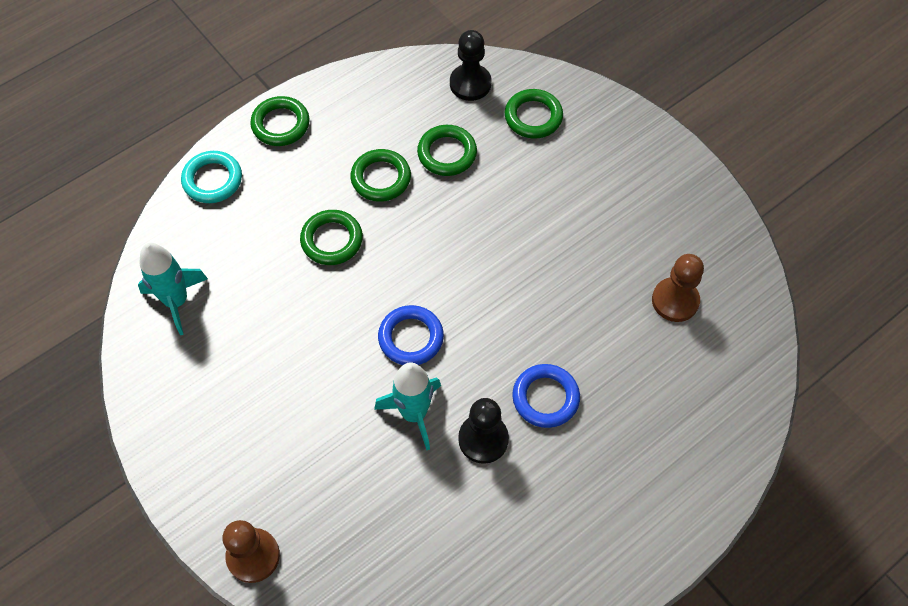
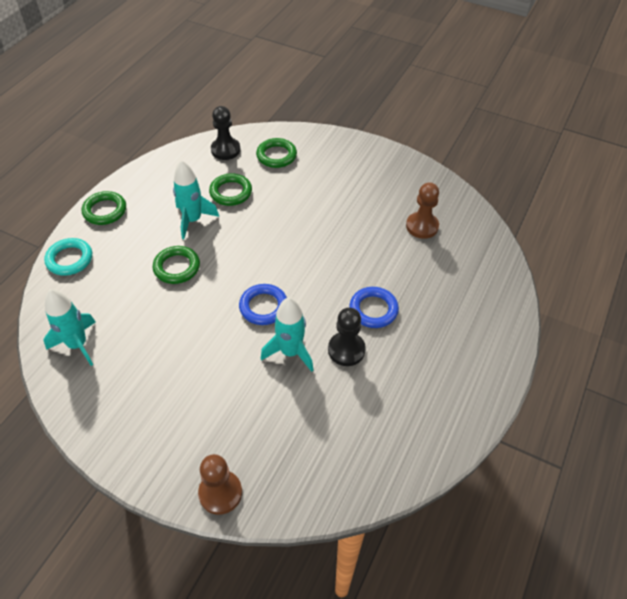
camera: 25 degrees left, 10 degrees down
(381, 178) = (193, 220): green ring -> turquoise rocket

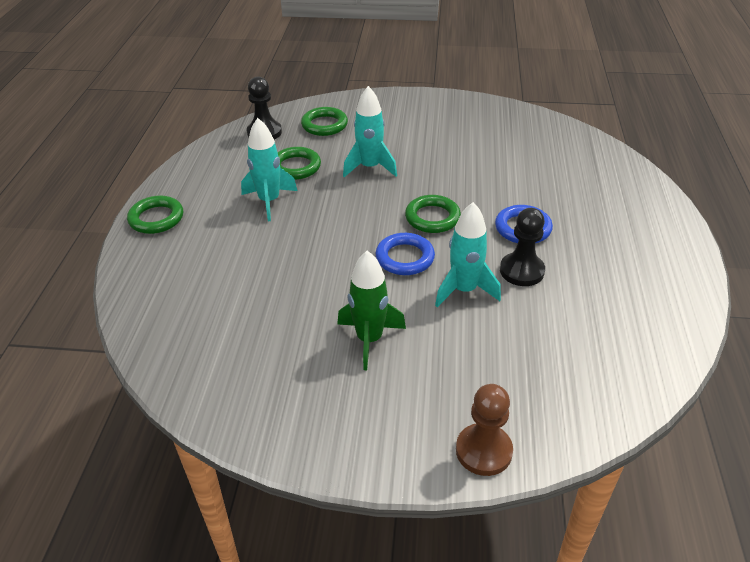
camera: 20 degrees left, 10 degrees down
(69, 259) = (141, 275): turquoise ring -> none
(77, 344) = (206, 357): turquoise rocket -> turquoise rocket (370, 167)
(177, 267) = (280, 248): green ring -> green ring (432, 218)
(195, 371) = (369, 339): none -> green rocket
(422, 226) = (517, 147): brown pawn -> none

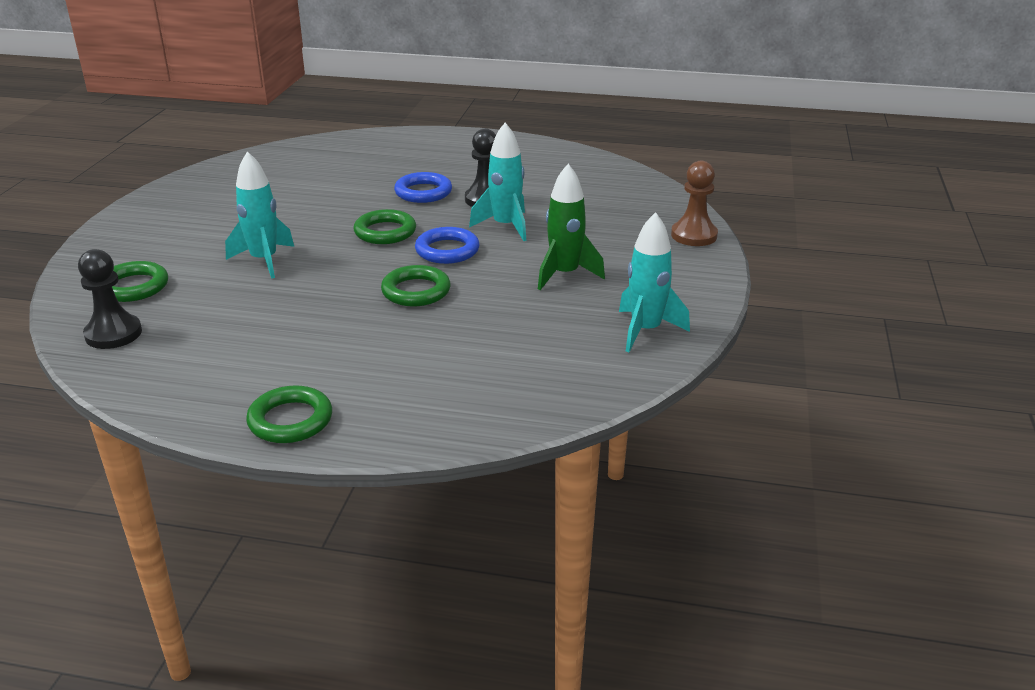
camera: 85 degrees left, 10 degrees down
(269, 201) = (299, 329): turquoise rocket -> turquoise rocket (645, 331)
(296, 167) = (228, 309): green ring -> green ring (416, 291)

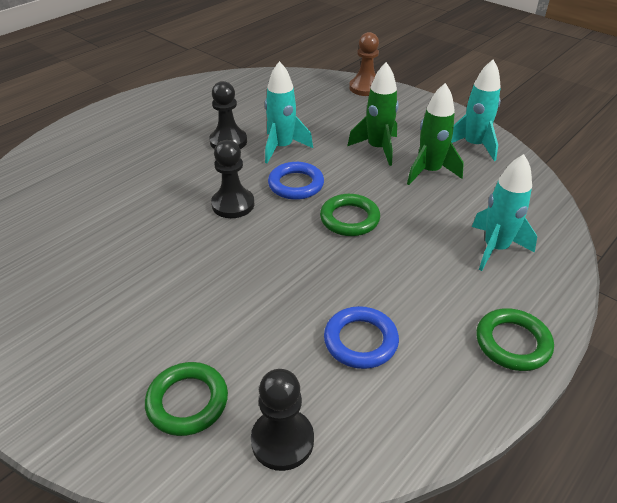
camera: 60 degrees left, 10 degrees up
(264, 260) = (218, 289): turquoise rocket -> turquoise rocket (495, 248)
(385, 232) = (233, 204): green ring -> black pawn
(423, 192) = (181, 165): blue ring -> blue ring (360, 341)
(552, 315) = (429, 172): none -> green rocket

